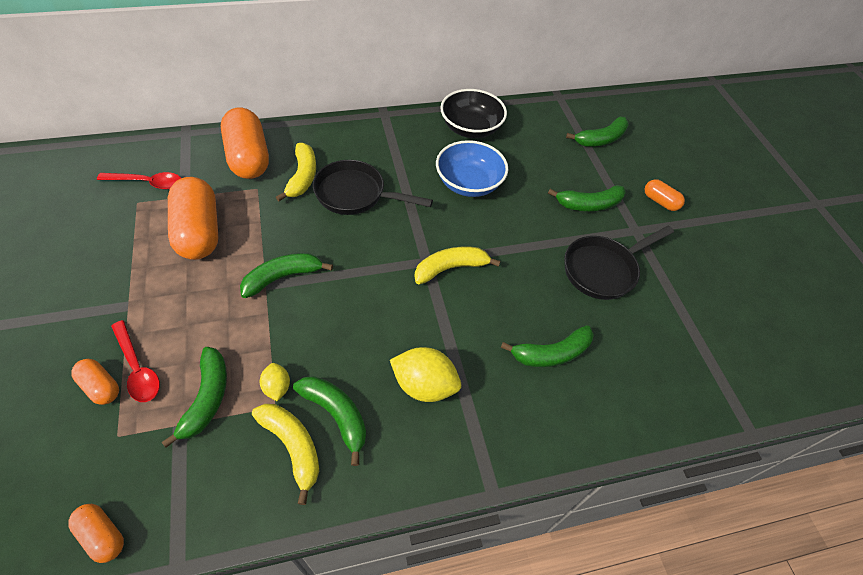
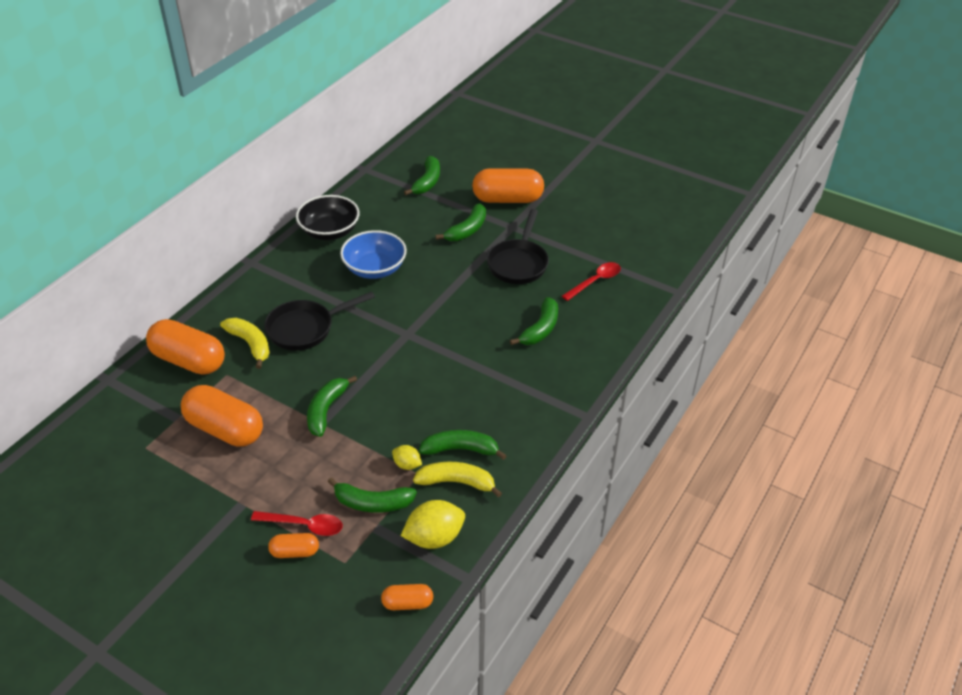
camera: 40 degrees left, 10 degrees down
(148, 183) = (133, 430): red spoon -> red spoon (595, 281)
(207, 398) = (372, 503): green banana -> green banana turned 135 degrees clockwise
(424, 385) = (490, 397): yellow lemon -> yellow lemon (434, 537)
(451, 268) = (428, 327): yellow banana -> none
(660, 201) = (507, 199): orange capsule -> orange capsule, size x2.02

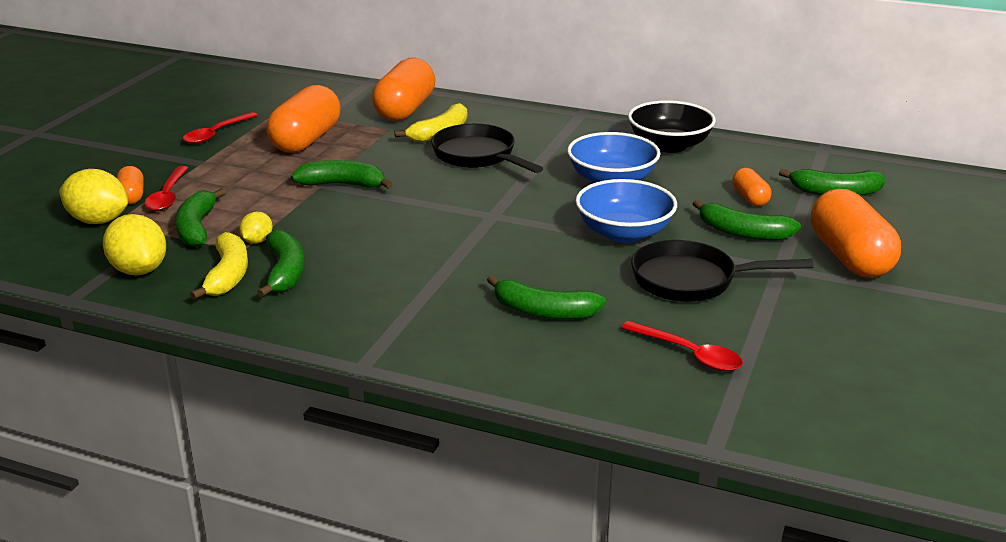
camera: 80 degrees right, 15 degrees down
(179, 494) = (216, 134): none -> red spoon
(336, 573) = (98, 221): none -> yellow lemon
(407, 603) = (45, 264): orange capsule -> orange capsule (750, 198)
(452, 278) = (624, 233): none -> blue bowl

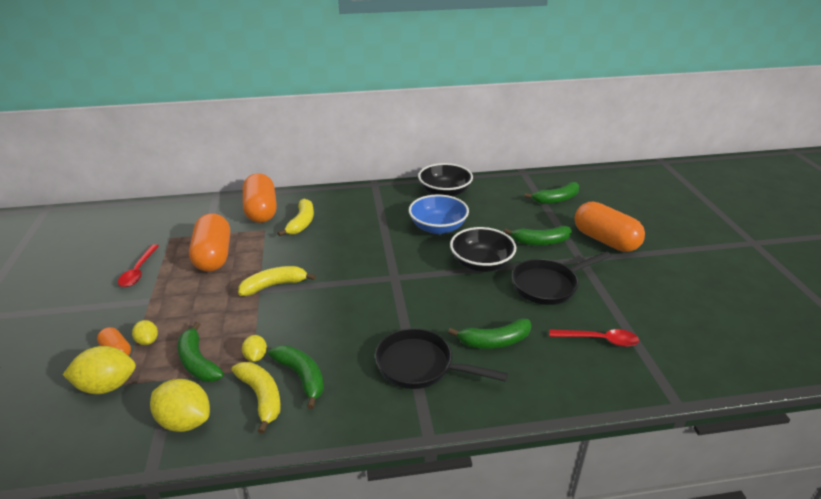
camera: 30 degrees left, 5 degrees up
(167, 196) = (148, 341): red spoon -> yellow lemon
(343, 185) = (274, 285): green banana -> yellow banana
(478, 156) = (342, 234): black pan -> black pan (420, 366)
(624, 233) = (481, 264): blue bowl -> black bowl
(750, 198) = (521, 216): orange capsule -> none

